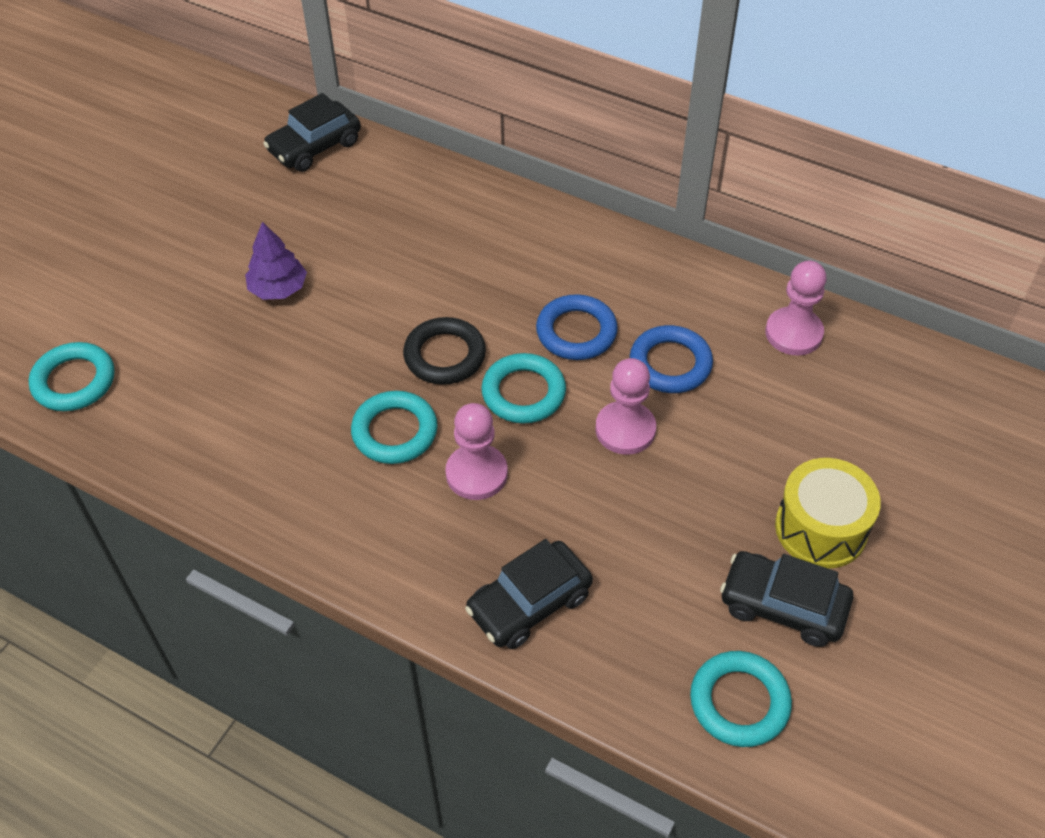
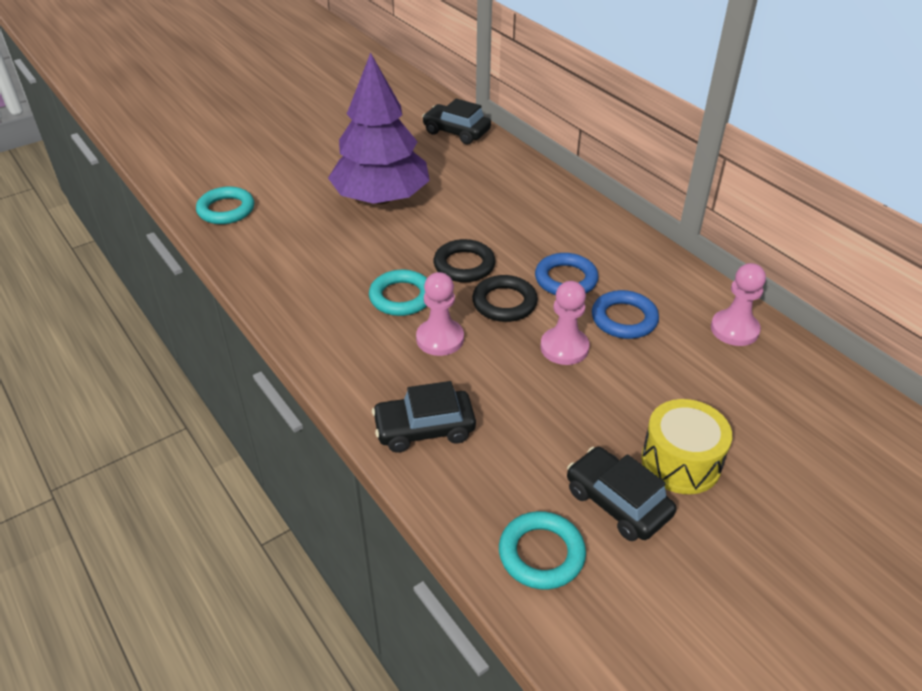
camera: 25 degrees right, 10 degrees down
(278, 288) = (381, 198): purple tree -> purple tree, size x2.29
(314, 146) = (456, 132): black car -> black car turned 45 degrees clockwise
(523, 393) = (504, 303): turquoise ring -> black ring

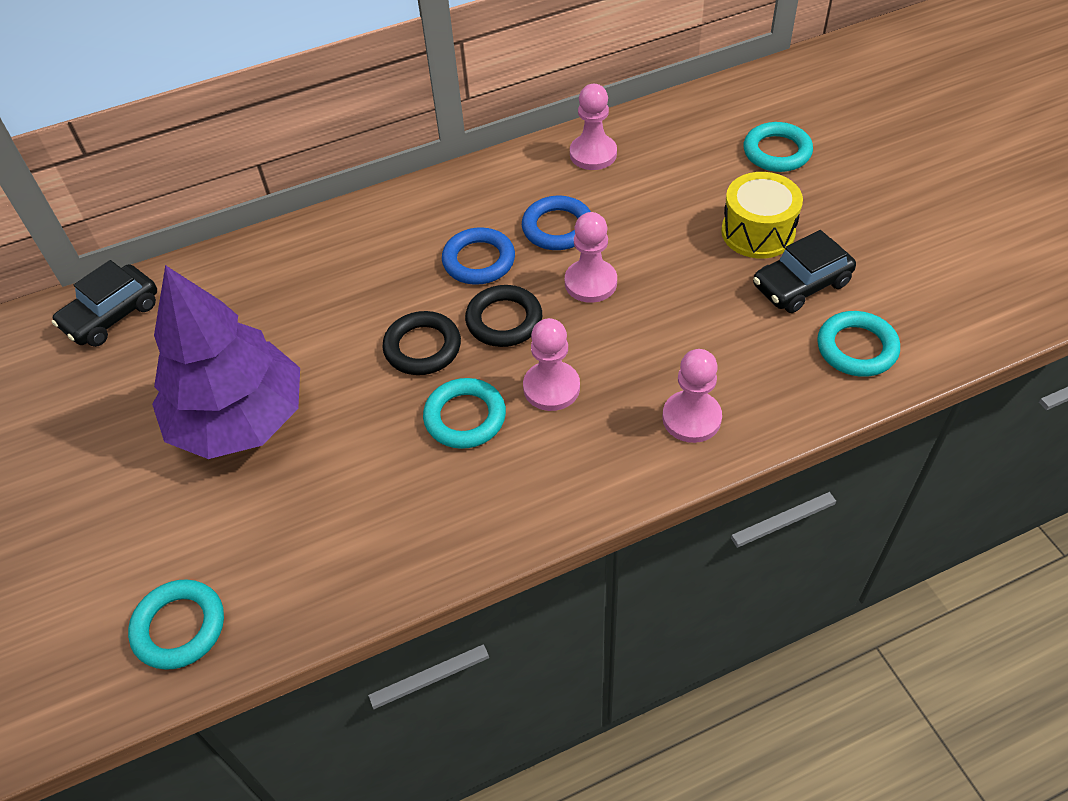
camera: 75 degrees left, 10 degrees up
(424, 429) = (691, 418): black car -> pink pawn
(819, 472) = (777, 152): none -> turquoise ring

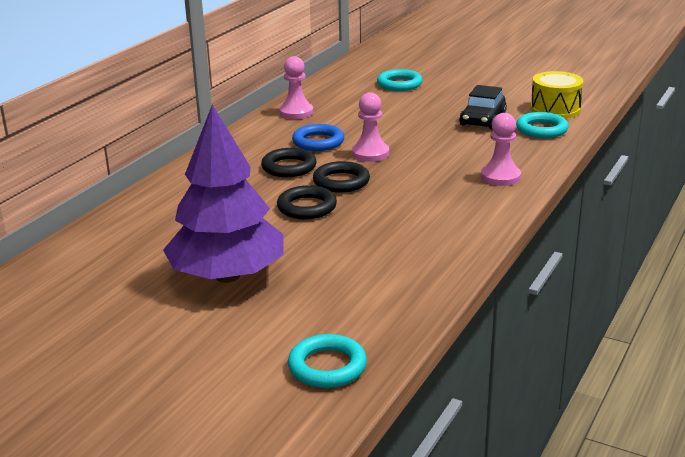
camera: 40 degrees left, 25 degrees down
(112, 315) = (49, 273): black car -> none
(465, 417) = (376, 221): turquoise ring -> none
(479, 260) = (289, 167): blue ring -> black ring
(551, 387) = (409, 194): pink pawn -> none
(758, 232) = (433, 111): yellow drum -> yellow drum (555, 109)

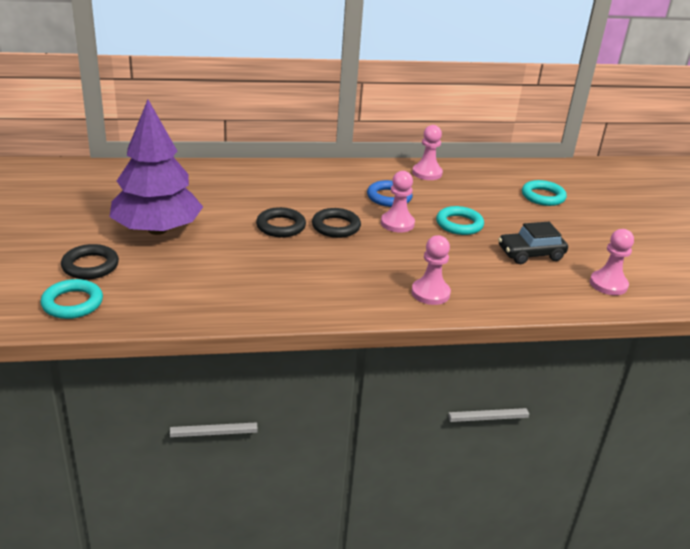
camera: 50 degrees right, 5 degrees up
(289, 167) = (334, 200): black ring -> black ring (90, 266)
(541, 129) = (553, 289): turquoise ring -> turquoise ring (459, 224)
(555, 109) = (608, 284): yellow drum -> pink pawn

